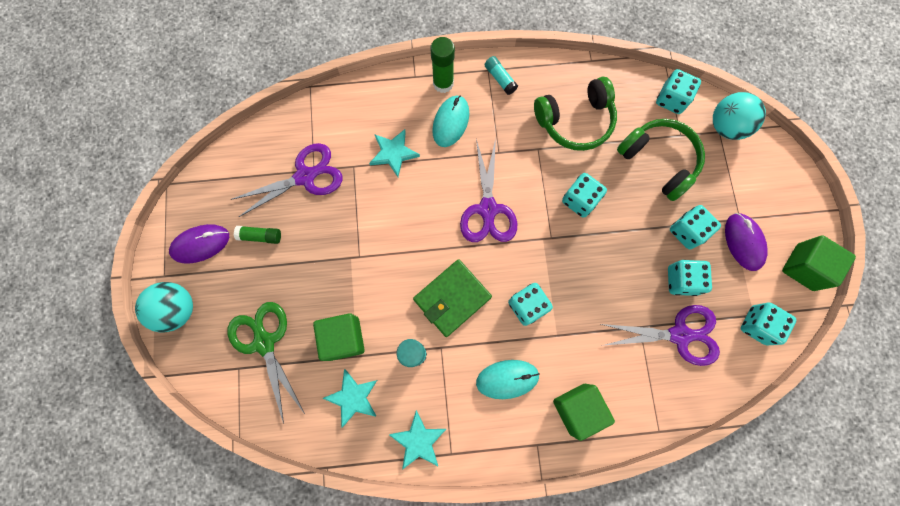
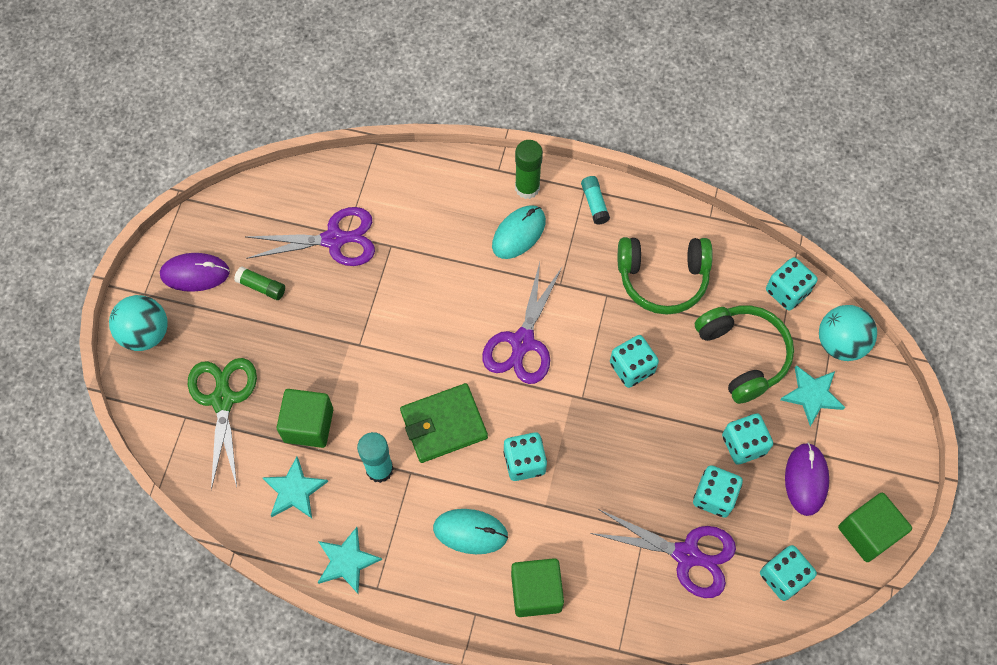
camera: 20 degrees right, 10 degrees down
(393, 153) = (441, 246): turquoise star -> turquoise star (812, 395)

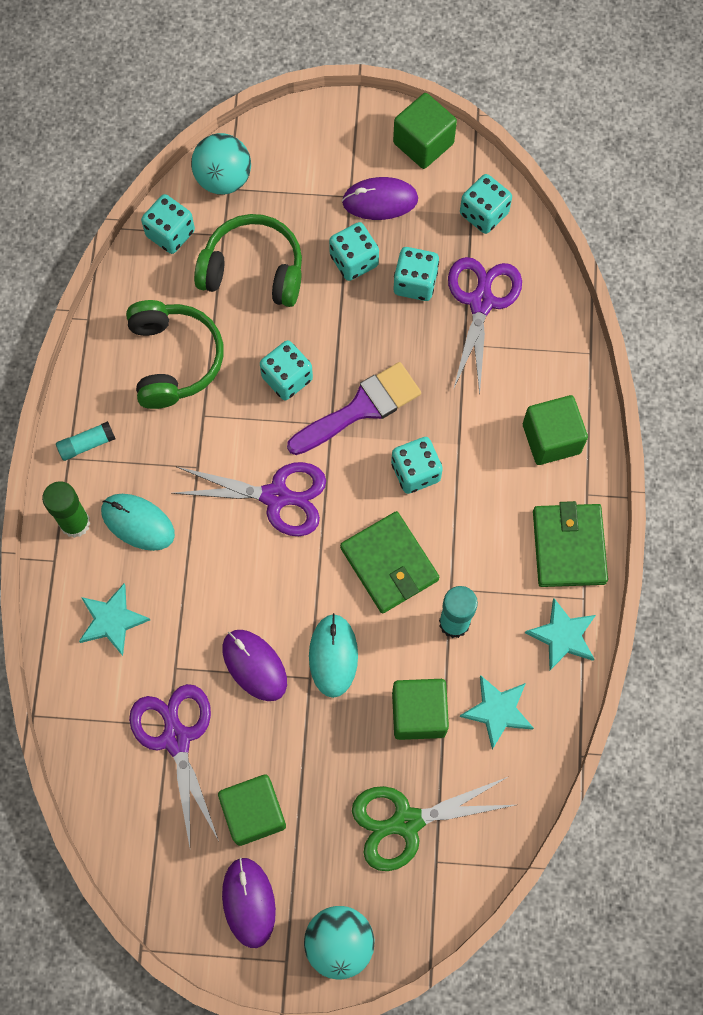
camera: 100 degrees left, 5 degrees up
(261, 287) = (254, 813): green glue stick -> green cube
(379, 304) = (254, 665): none -> purple mouse
(428, 585) = (569, 547): none -> green wallet
(470, 532) = (503, 514): turquoise mouse -> turquoise mouse (333, 656)
(593, 426) = (361, 408): none -> purple brush
(742, 355) = (253, 270): green headphones -> green headphones turned 45 degrees clockwise
(812, 395) = (287, 201): turquoise star -> turquoise star (112, 620)

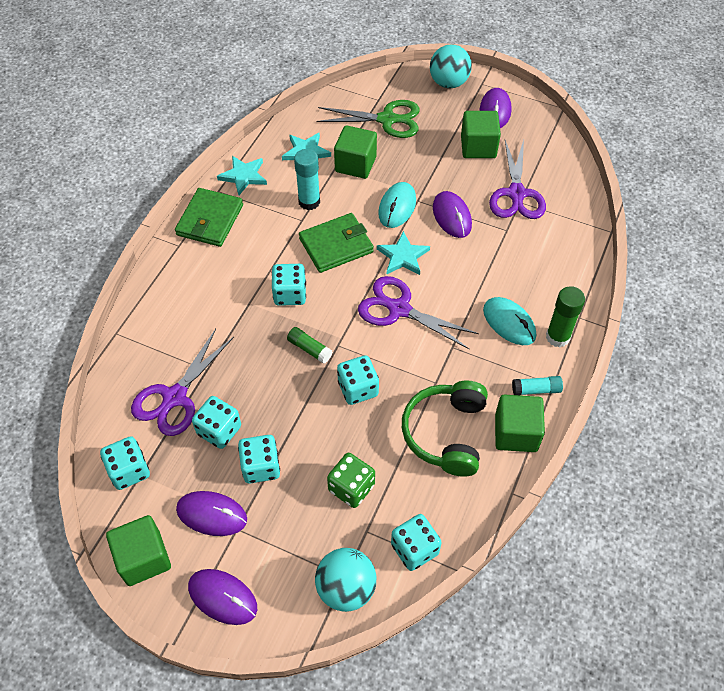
camera: 160 degrees left, 15 degrees down
(112, 620) = (544, 268): turquoise star -> turquoise star (403, 256)
(253, 270) = (351, 488): green headphones -> green dice
(333, 136) = (222, 597): none -> purple mouse
(361, 408) = (309, 349): purple brush -> green glue stick
(389, 564) = (336, 245): green wallet -> green wallet turned 75 degrees clockwise
(551, 439) = (181, 285): green cube -> green cube (516, 433)

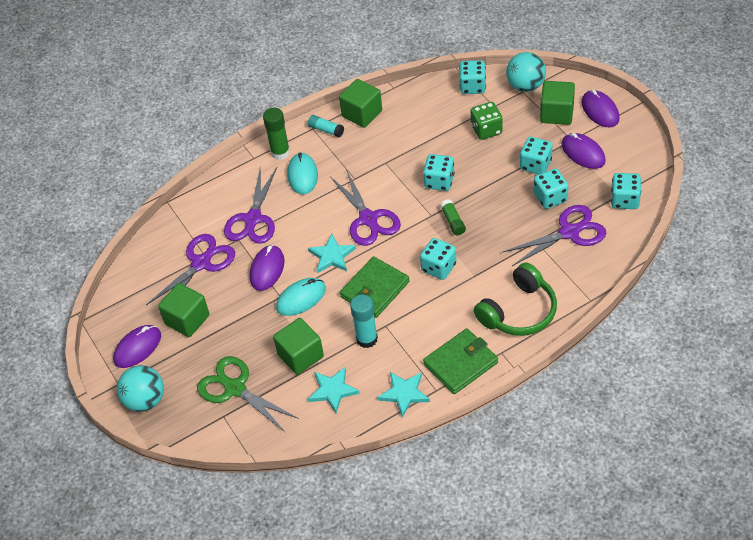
camera: 140 degrees left, 5 degrees down
(144, 558) = (638, 148): green cube -> green cube (557, 113)
(336, 245) = (375, 289): green wallet -> green wallet turned 60 degrees counterclockwise
(446, 433) = (404, 132): green headphones -> green headphones (519, 311)
(512, 254) = (253, 219): none -> purple scissors

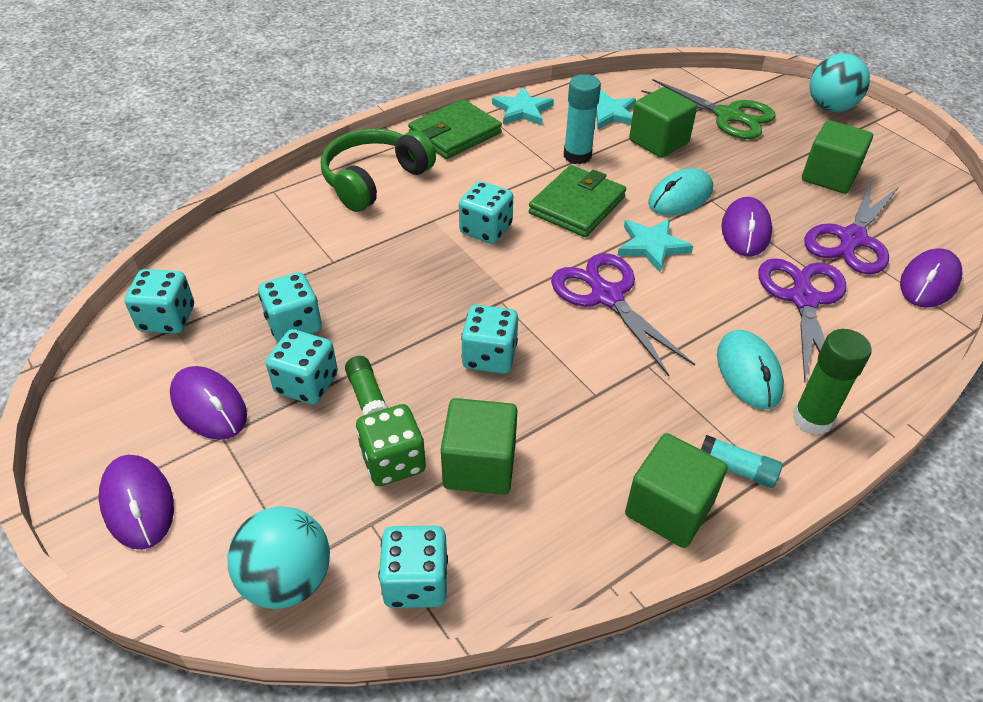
camera: 170 degrees right, 5 degrees down
(137, 348) = (875, 150): purple mouse -> purple mouse (929, 282)
(453, 221) = (464, 290): green glue stick -> green glue stick (367, 396)
(557, 113) = (235, 499): green cube -> green cube (479, 466)
(569, 232) = (277, 272): purple scissors -> none

